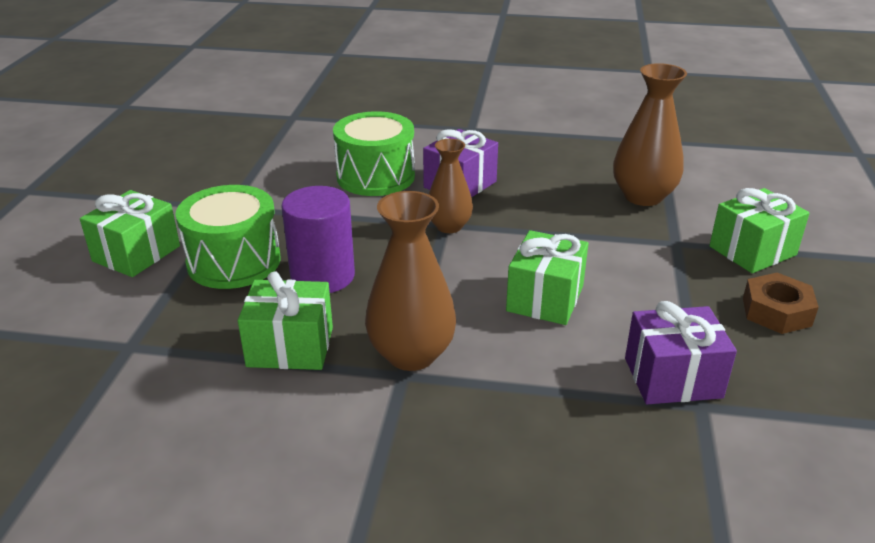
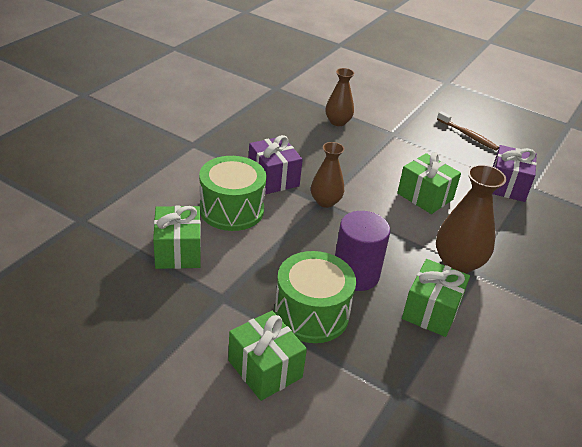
camera: 70 degrees left, 5 degrees up
(643, 196) = (338, 122): brown vase -> brown vase, size x0.65
(752, 251) = (413, 116): green gift -> green gift (178, 251)
(776, 312) = (468, 135): brown nut -> brown toothbrush

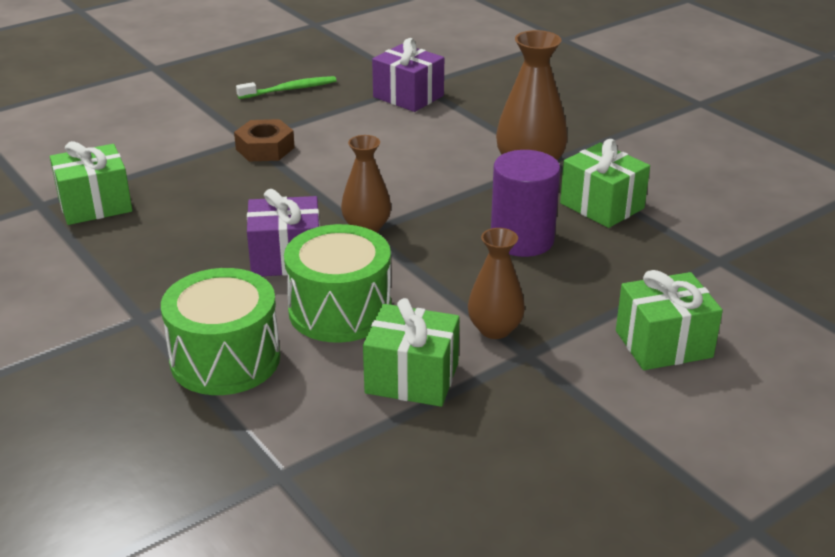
camera: 65 degrees left, 5 degrees down
(311, 314) = (580, 288): green drum -> green drum (225, 359)
(338, 122) = (183, 173): brown vase -> brown vase (495, 329)
(387, 143) = (265, 148): none -> brown nut
(425, 196) = (397, 153): green gift -> green gift (95, 205)
(468, 135) = (290, 89): brown toothbrush -> green toothbrush

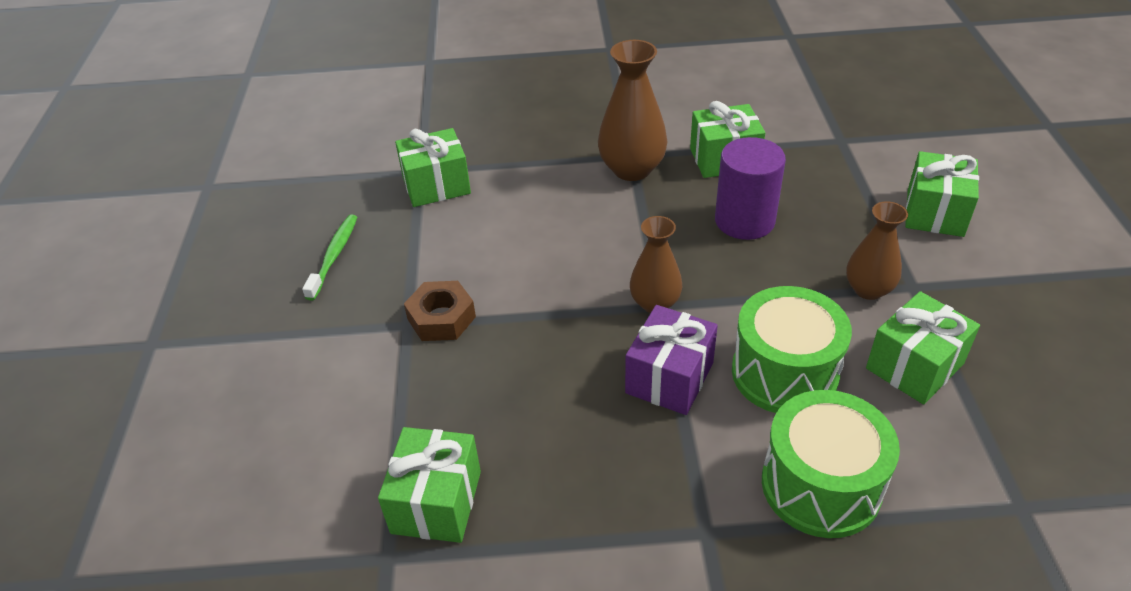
camera: 55 degrees left, 10 degrees up
(408, 96) = (436, 185): purple gift -> green gift

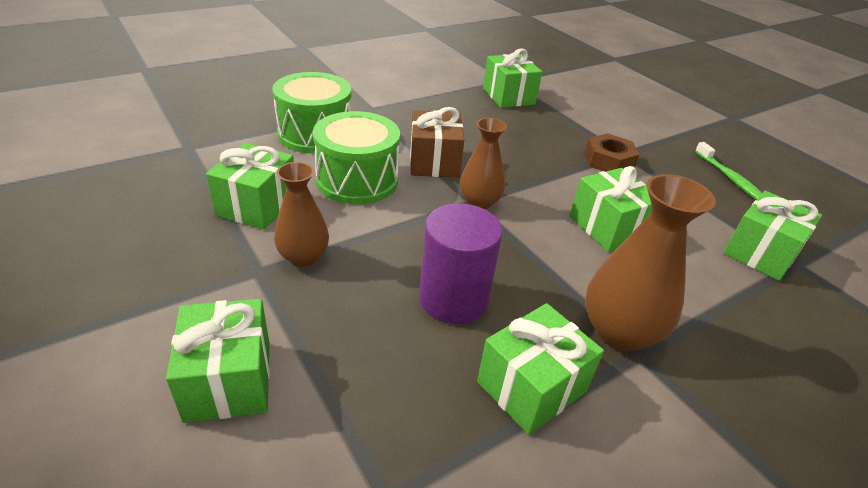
camera: 145 degrees right, 5 degrees down
(545, 241) = (608, 227): none -> green gift
(669, 378) = (434, 162): purple gift -> brown gift

